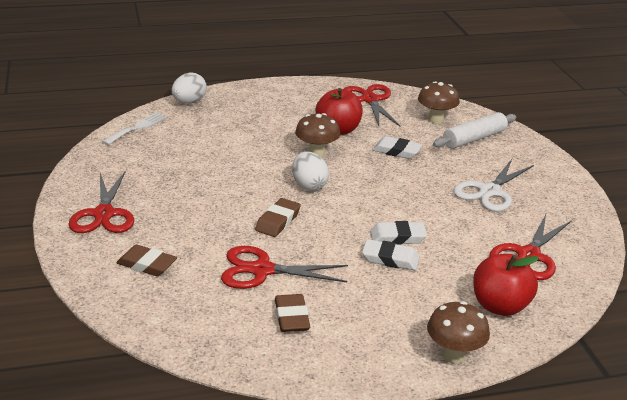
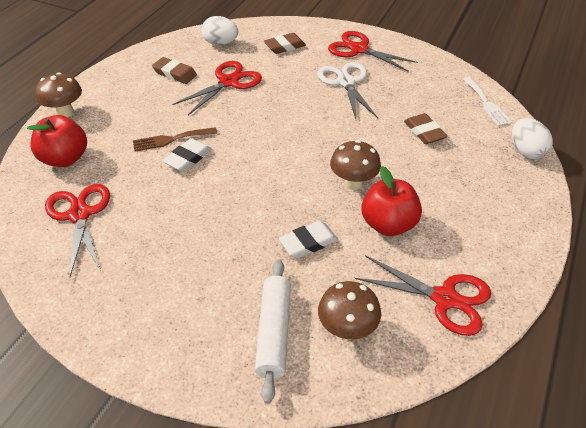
camera: 130 degrees right, 15 degrees up
(278, 221) = (273, 112): brown eraser -> brown eraser (424, 132)
(309, 185) = (305, 151): white egg -> white egg (220, 43)
(390, 259) = (171, 139): white eraser -> brown fork
(489, 192) = (175, 261): white scissors -> white scissors (346, 82)

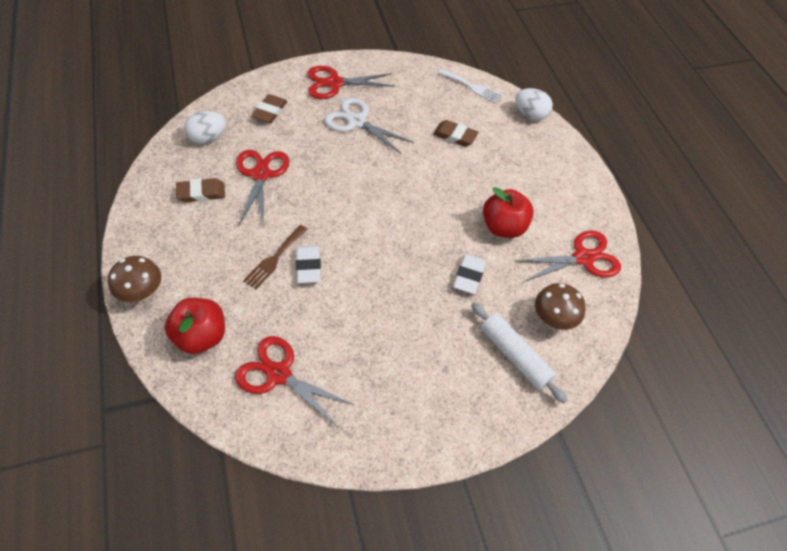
camera: 45 degrees left, 10 degrees up
(353, 183) = (450, 209): brown mushroom -> none

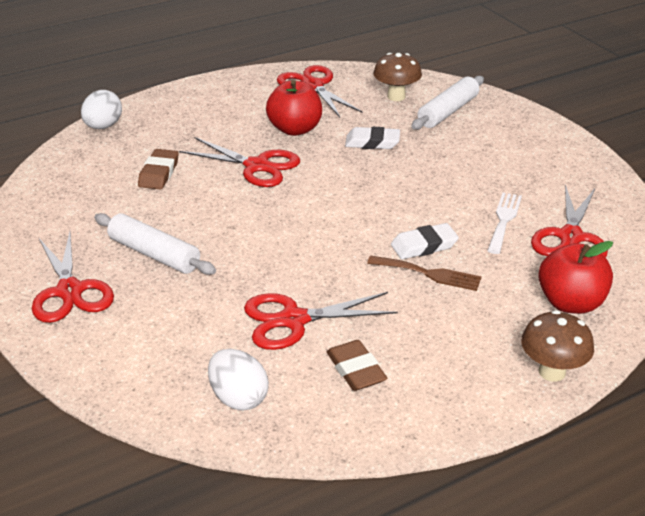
camera: 100 degrees left, 20 degrees down
(270, 111) = (155, 344): brown eraser -> none
(357, 122) = (154, 254): white scissors -> white rolling pin
(450, 191) = (257, 166): none -> red scissors
(472, 87) = (56, 171): white fork -> white fork (504, 220)

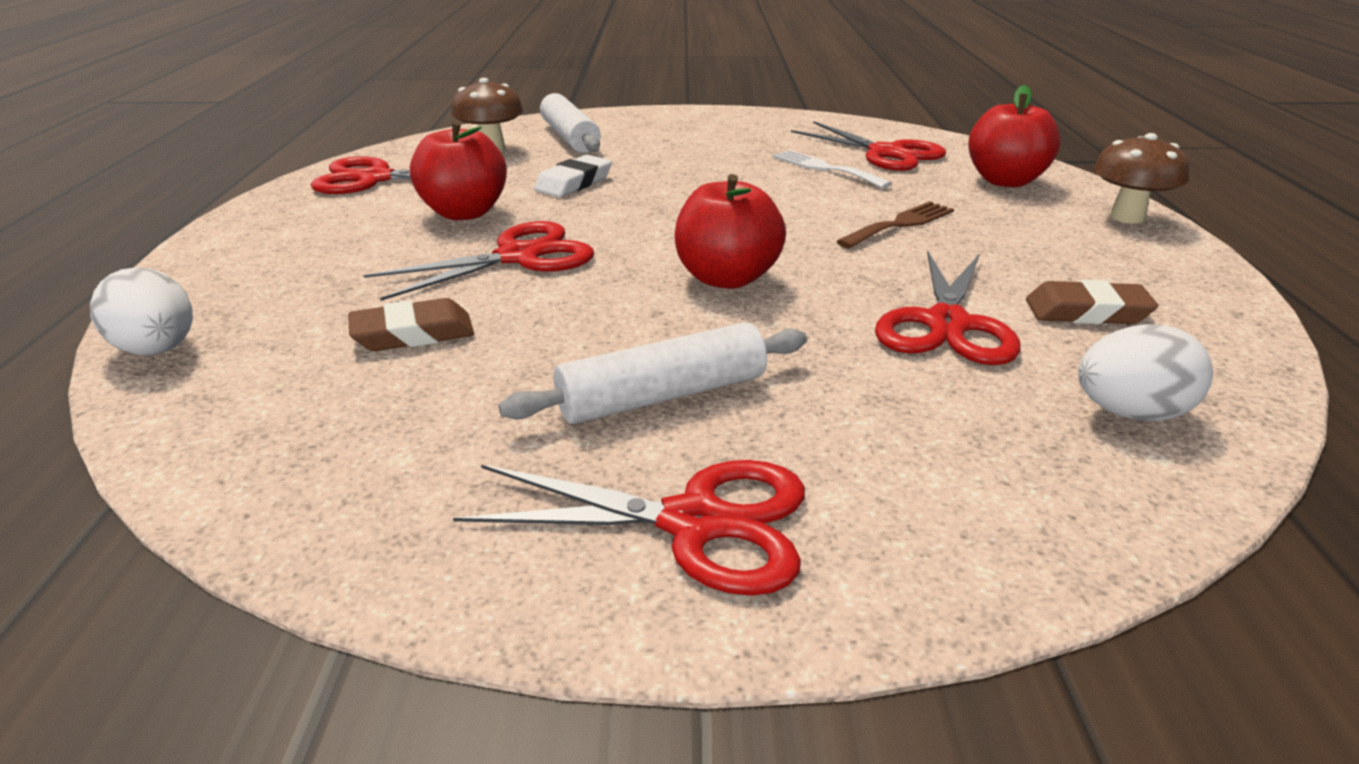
camera: 60 degrees left, 5 degrees down
(159, 173) = (413, 334): brown eraser -> brown eraser turned 60 degrees counterclockwise
(288, 234) = (727, 278): none -> red apple
(424, 246) = (838, 213): white eraser -> none

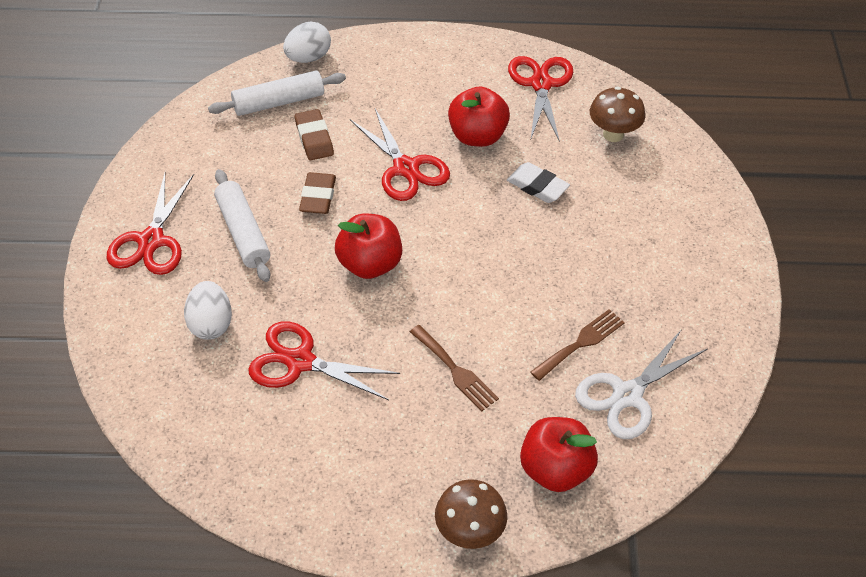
camera: 90 degrees right, 20 degrees up
(570, 137) = (649, 178): white rolling pin -> white rolling pin (278, 102)
(825, 168) = (580, 343): white fork -> brown fork
(886, 153) = (627, 395): red scissors -> white scissors
(1087, 312) = (308, 440): brown eraser -> brown eraser (318, 197)
(1130, 413) = (198, 417): white egg -> white egg (211, 324)

